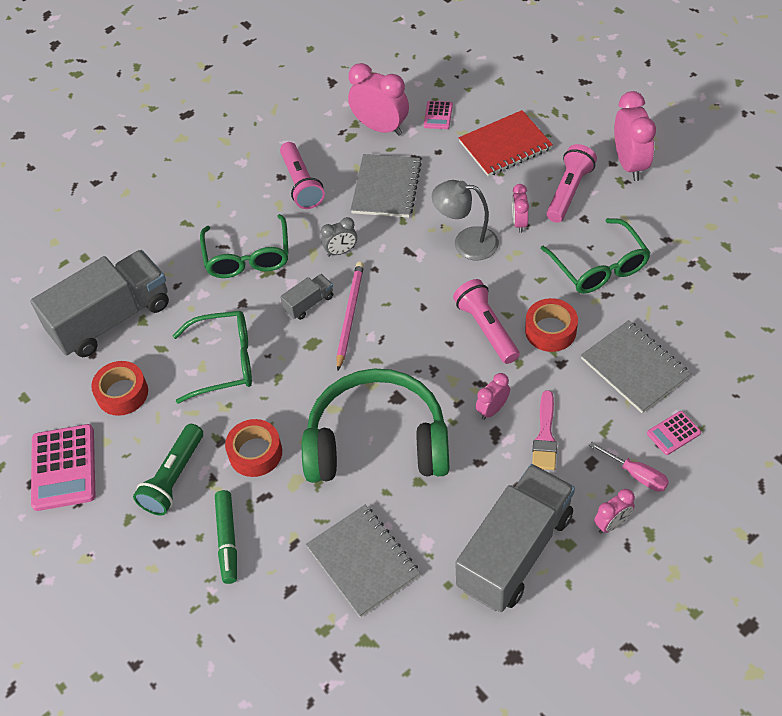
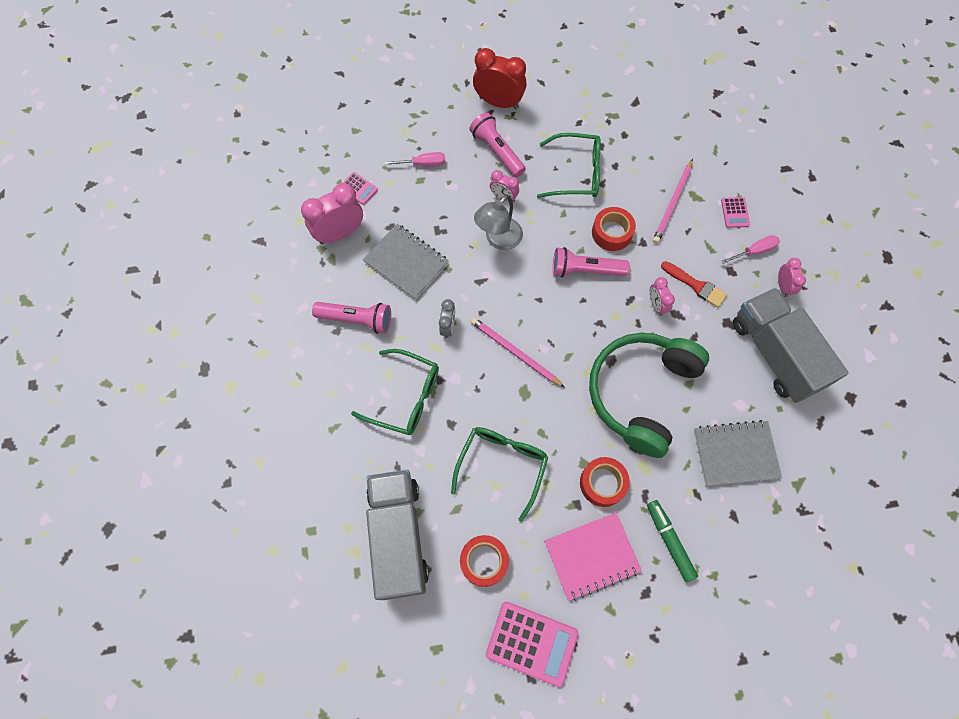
camera: 65 degrees left, 15 degrees up
(174, 478) = (591, 556): green flashlight -> pink notebook
(227, 540) = (669, 541): green marker -> green marker turned 135 degrees counterclockwise
(309, 303) = (484, 375): grey truck -> none
(505, 145) = (424, 164): red notebook -> pink screwdriver
(545, 436) = (696, 285): pink brush -> red brush
(629, 164) = (498, 102): pink clock -> red clock
(634, 368) = (672, 203): grey notebook -> pink pencil

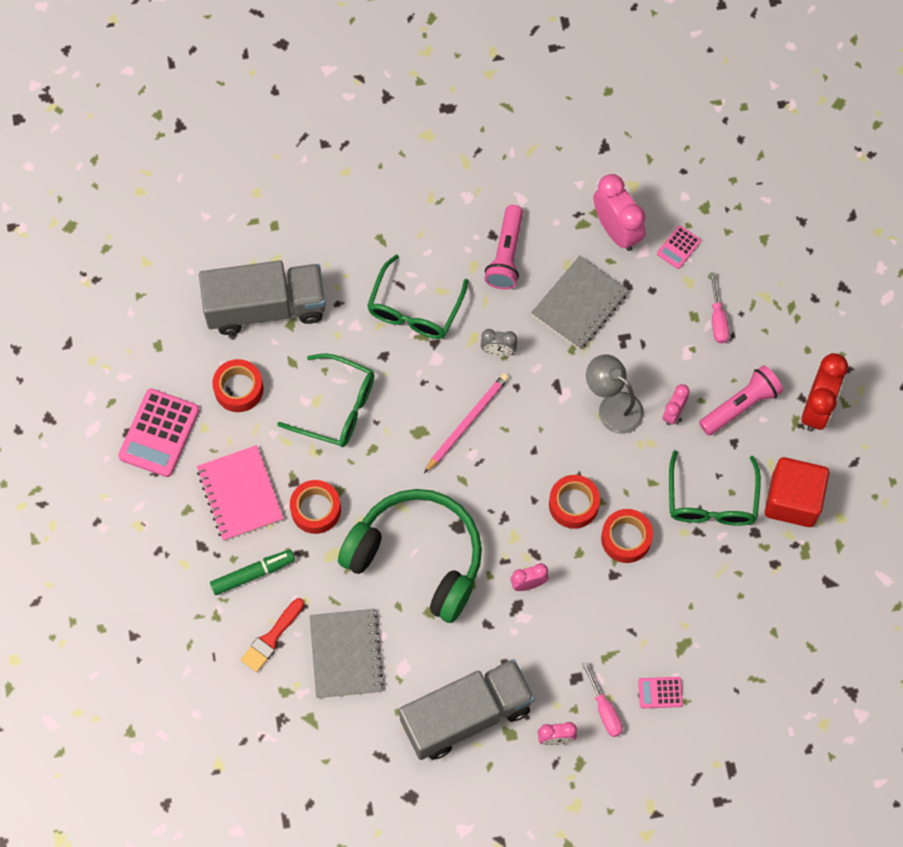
camera: 90 degrees right, 0 degrees up
(573, 121) = (792, 500): none -> red cube
(585, 270) = (573, 504): pink flashlight -> red tape
(672, 203) = (671, 616): pink pencil -> none
(696, 285) = (555, 633): red brush -> red brush (271, 638)

